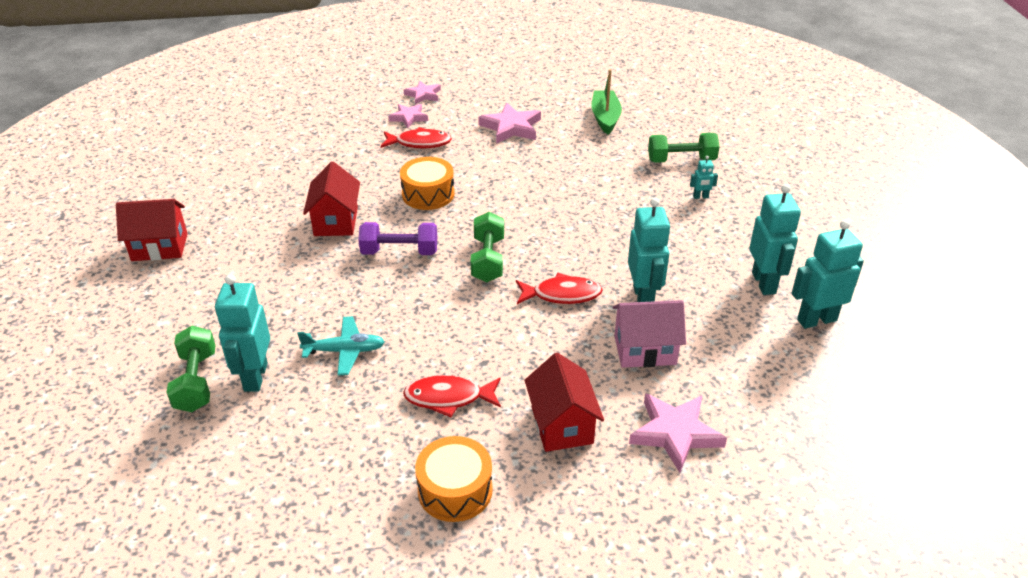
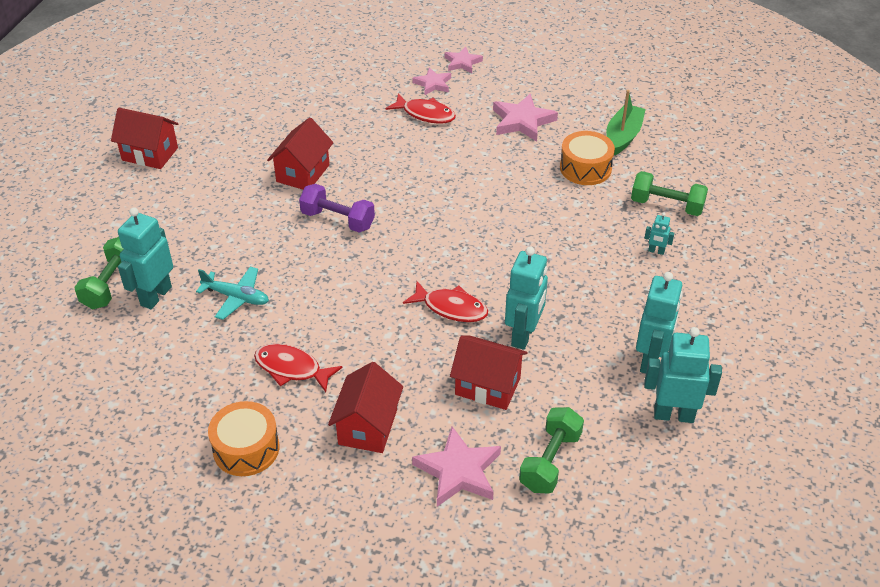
camera: 25 degrees right, 5 degrees up
(428, 194) = (399, 170): orange drum -> orange drum (585, 168)
(488, 260) = (408, 252): green dumbbell -> green dumbbell (550, 461)
(645, 350) = (488, 386): pink house -> red house

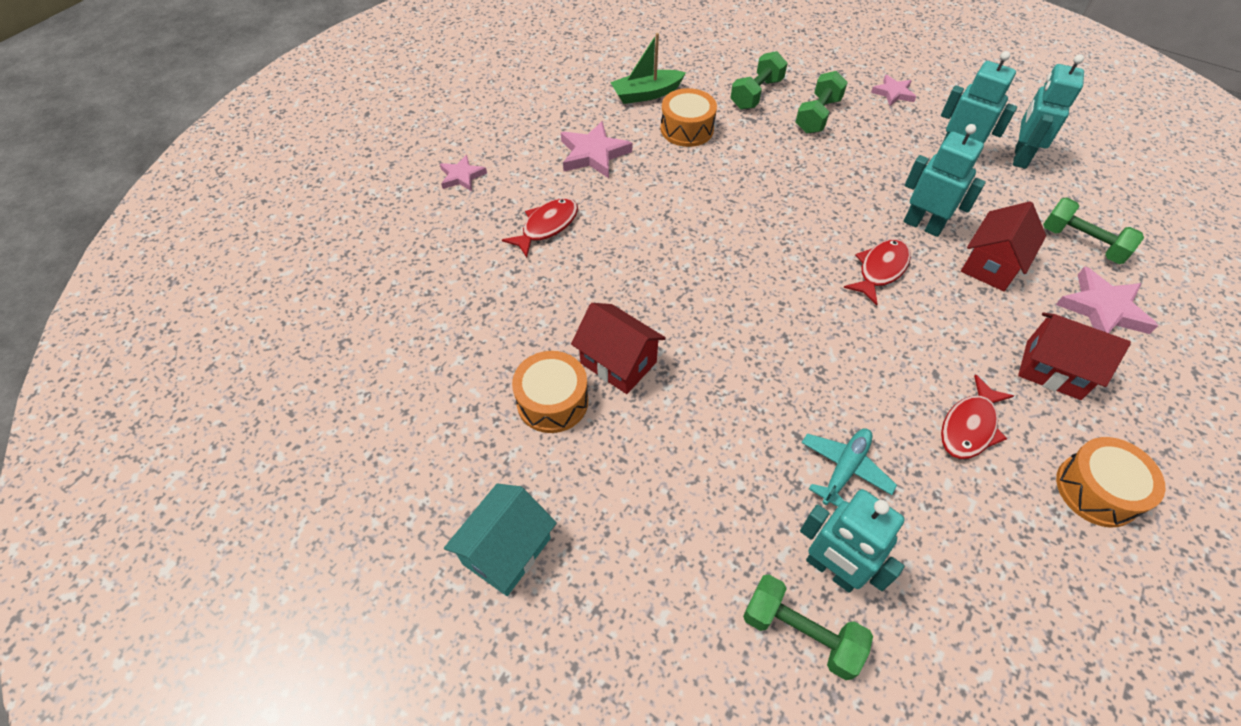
camera: 75 degrees left, 10 degrees up
(150, 154) = (506, 551): red house -> turquoise house
(262, 150) = (552, 401): none -> orange drum
(338, 220) = (719, 341): purple dumbbell -> none
(433, 84) = (491, 209): pink star -> pink star (893, 93)
(623, 136) = (646, 94): green boat -> green boat turned 60 degrees counterclockwise
(656, 251) = (817, 115): turquoise robot -> green dumbbell

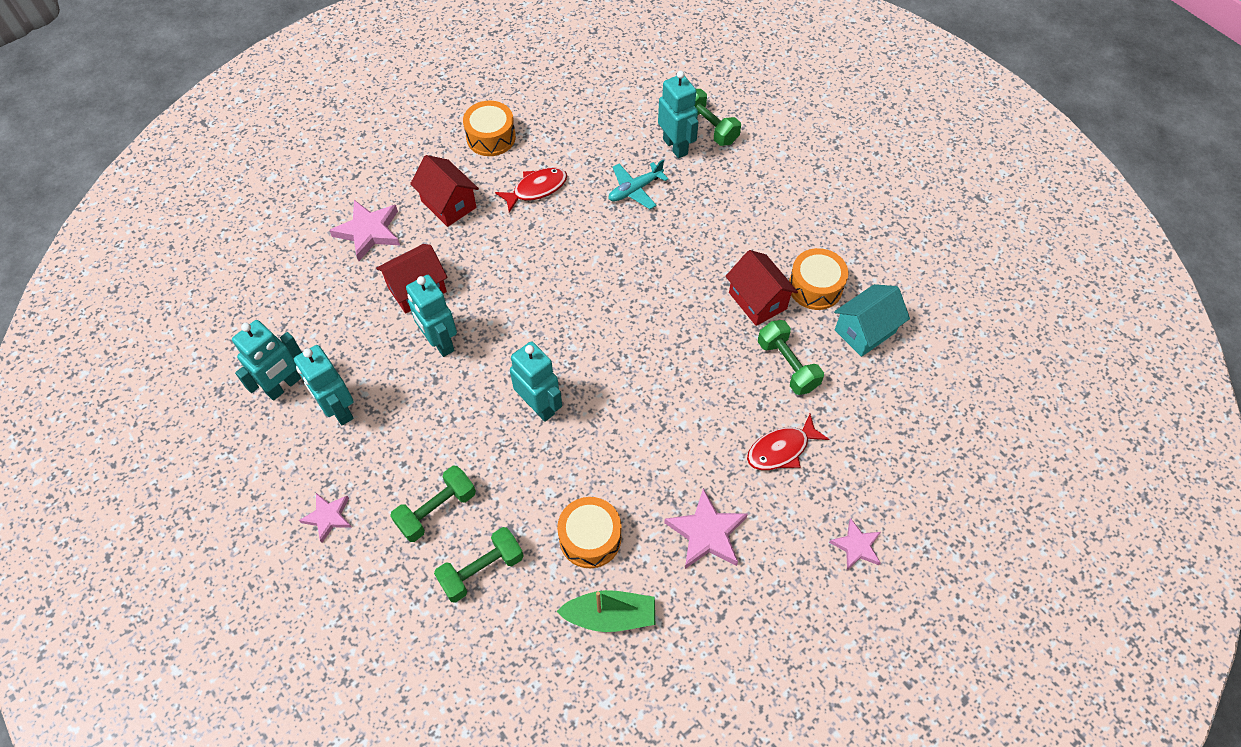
camera: 160 degrees left, 5 degrees up
(506, 551) = (865, 207): turquoise house -> turquoise house (865, 331)
(789, 201) = (539, 406): none -> turquoise robot
(880, 270) = (509, 313): red fish -> none
(1081, 243) = (326, 285): green dumbbell -> green dumbbell (787, 365)

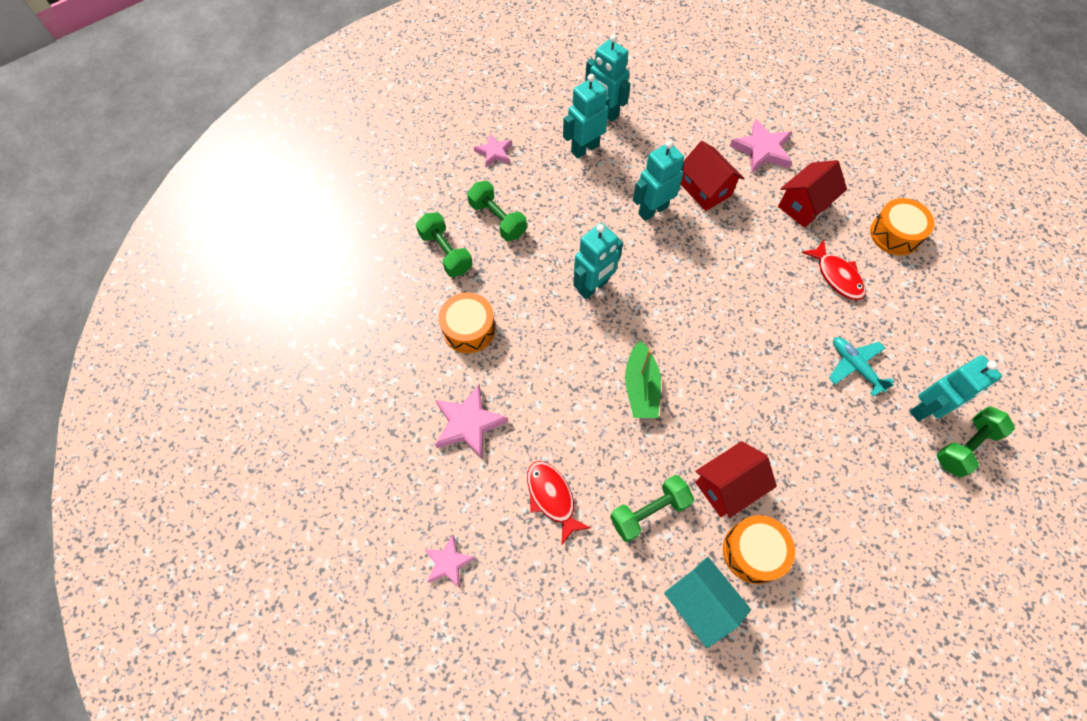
camera: 90 degrees right, 5 degrees up
(610, 616) = (401, 345): green boat -> green boat (641, 387)

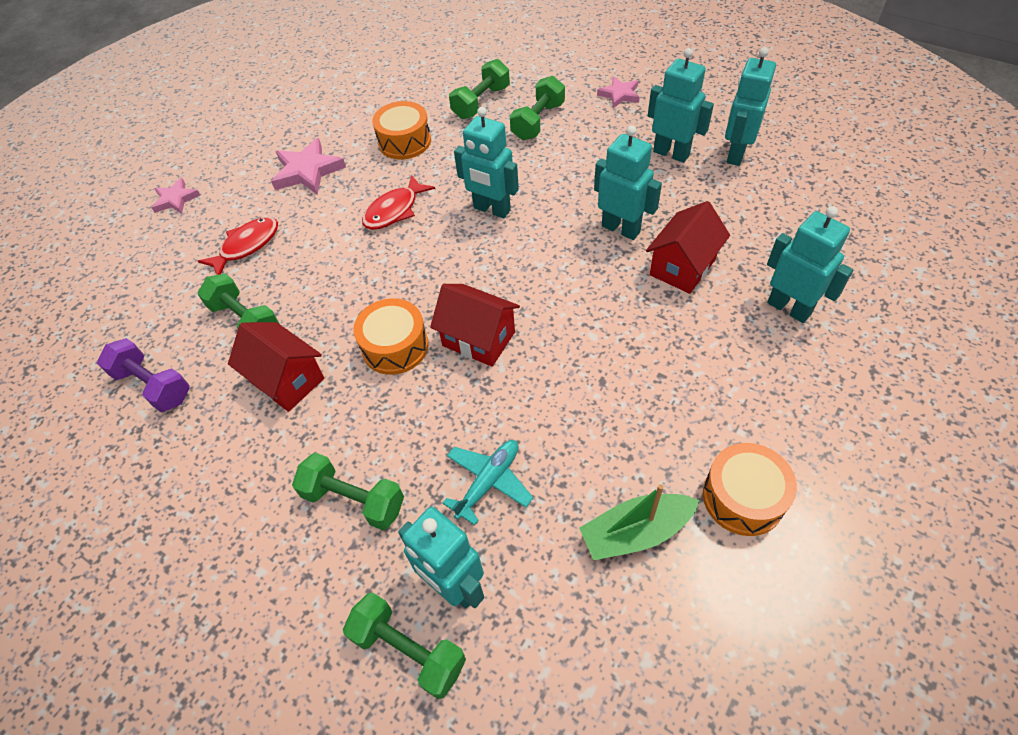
camera: 75 degrees right, 10 degrees down
(641, 387) = (384, 278): green boat -> green boat (636, 532)
(699, 604) = (153, 385): turquoise house -> purple dumbbell
(753, 552) = (215, 421): orange drum -> orange drum (395, 346)
(762, 150) = (789, 308): pink star -> turquoise robot
(804, 205) = (723, 373): red house -> red house (478, 339)
(837, 276) = (625, 435): red fish -> red fish (394, 210)
(851, 457) = (354, 500): none -> green dumbbell

